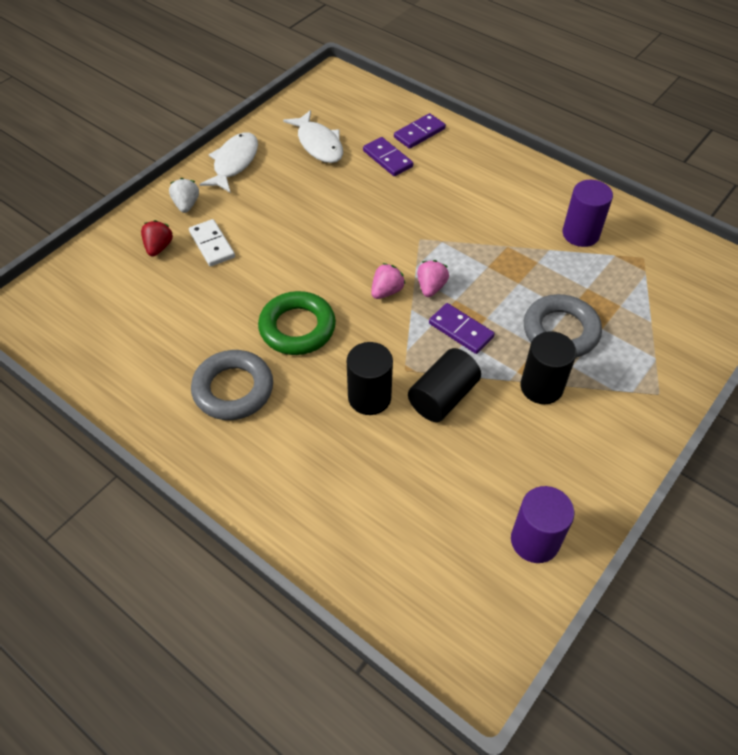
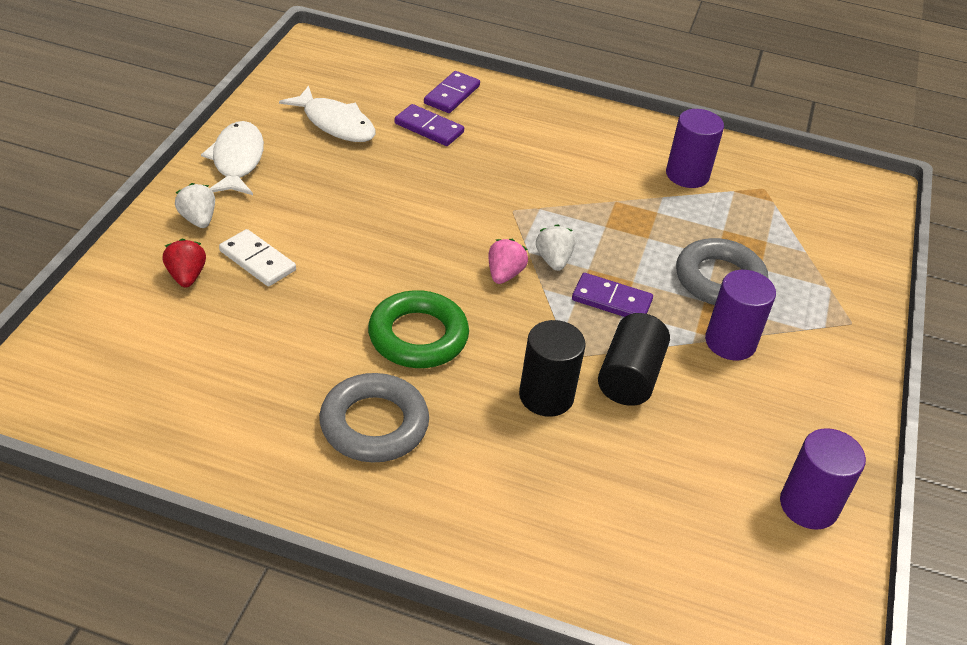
camera: 25 degrees left, 10 degrees down
(431, 287) = (553, 260): pink strawberry -> white strawberry
(541, 387) = (730, 342): black cylinder -> purple cylinder

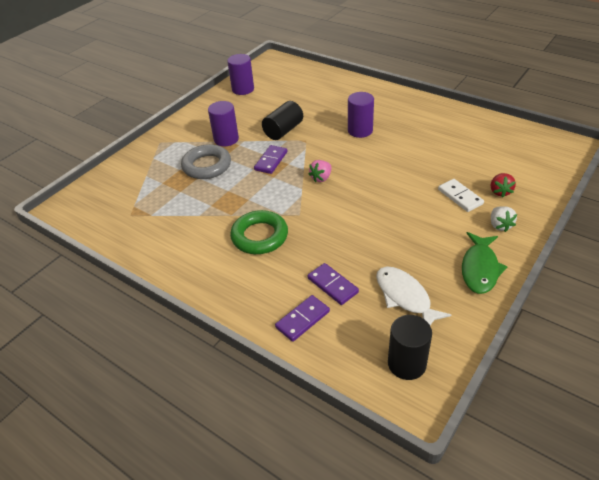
camera: 155 degrees left, 0 degrees up
(237, 160) = (480, 269): white fish -> green fish
(374, 424) = (404, 124): grey ring -> none
(418, 336) = (376, 153): green ring -> green ring (259, 236)
(546, 396) = (325, 127): black cylinder -> black cylinder (406, 364)
(553, 260) = (290, 183): white strawberry -> none
(611, 300) = (271, 161): purple domino -> purple domino turned 75 degrees clockwise
(687, 175) = (171, 228): purple cylinder -> purple cylinder (360, 130)

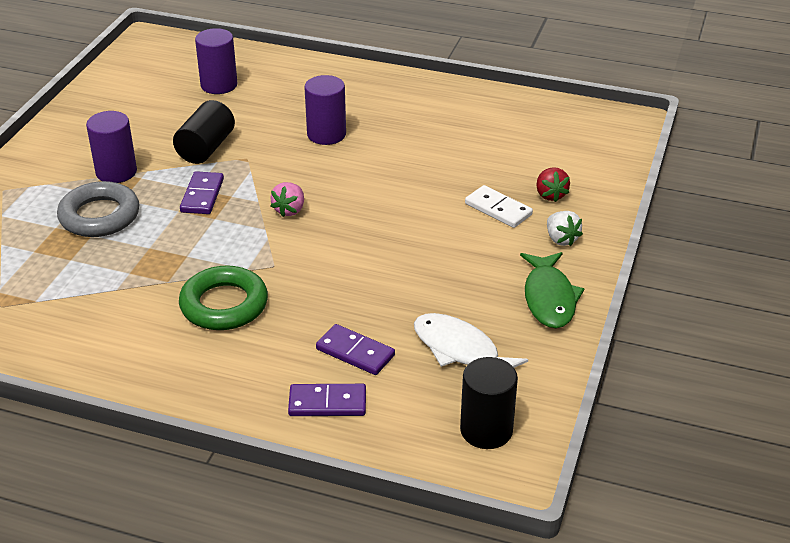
camera: 20 degrees left, 5 degrees down
(243, 89) = (114, 91): purple cylinder -> purple cylinder (219, 85)
(302, 319) = (327, 403): purple domino -> purple domino turned 60 degrees clockwise

